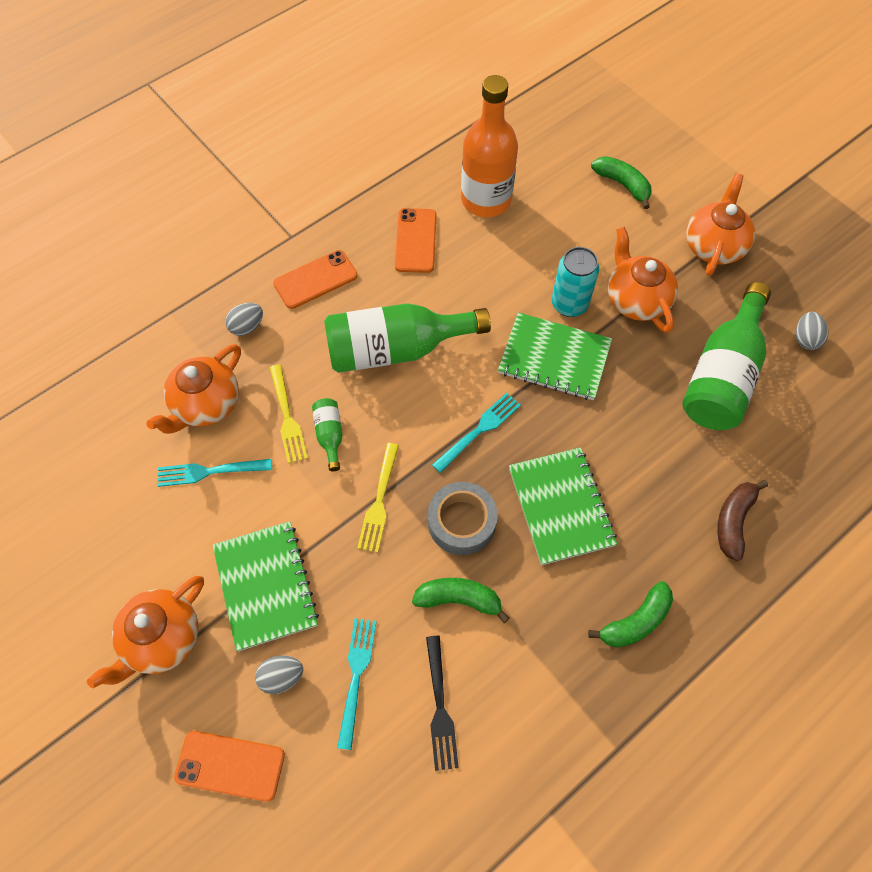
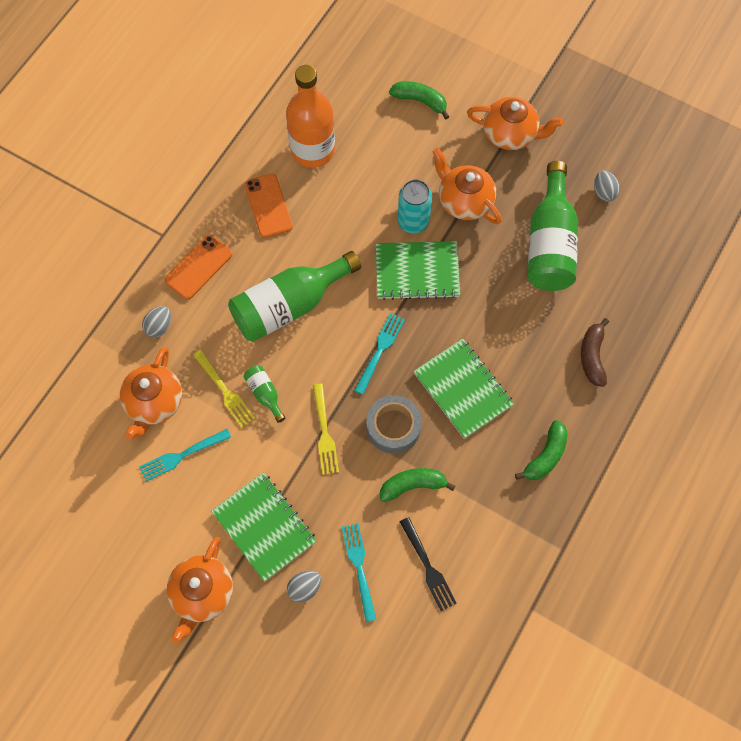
camera: 20 degrees left, 5 degrees up
(230, 765) = (293, 662): orange phone -> none
(713, 246) = (510, 134): orange teapot -> orange teapot turned 105 degrees clockwise

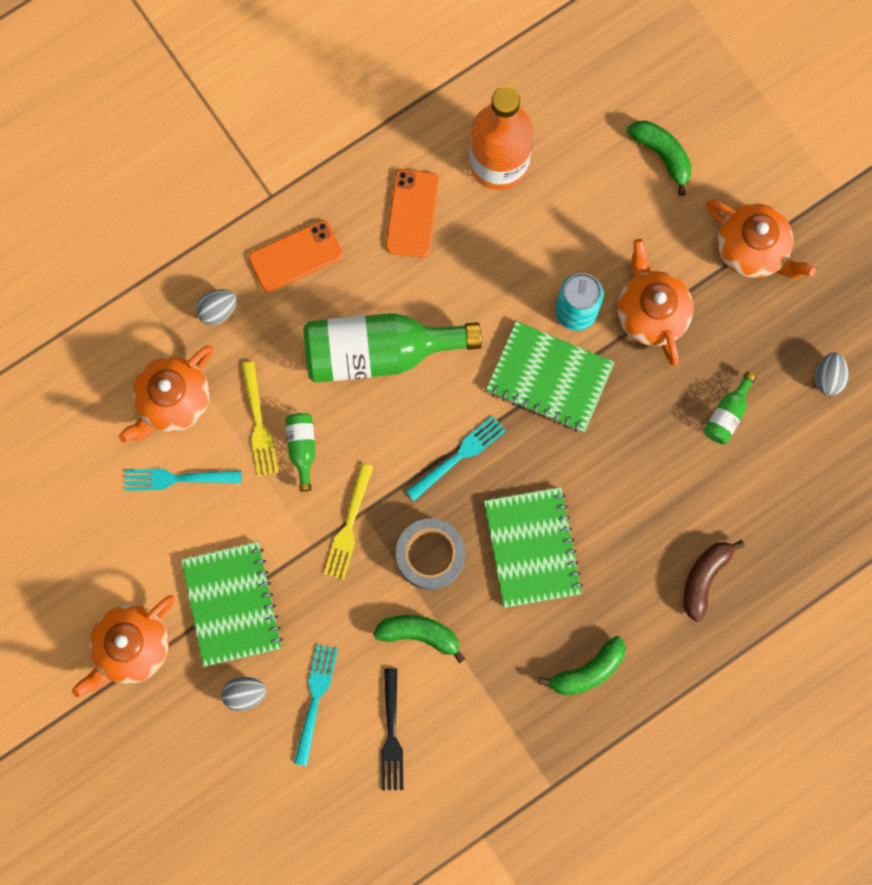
camera: 25 degrees right, 10 degrees up
(550, 243) = (727, 414): green bottle -> green bottle, size x0.44

